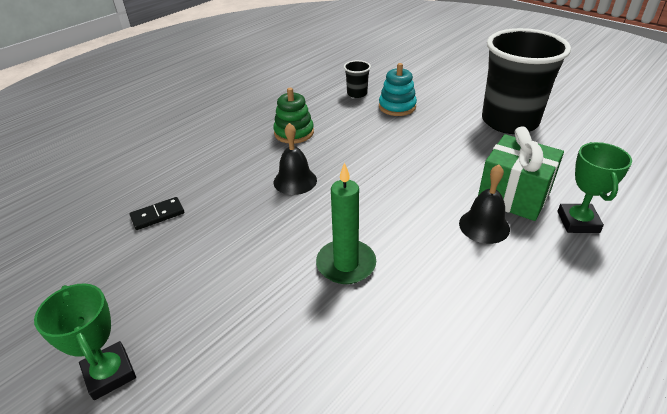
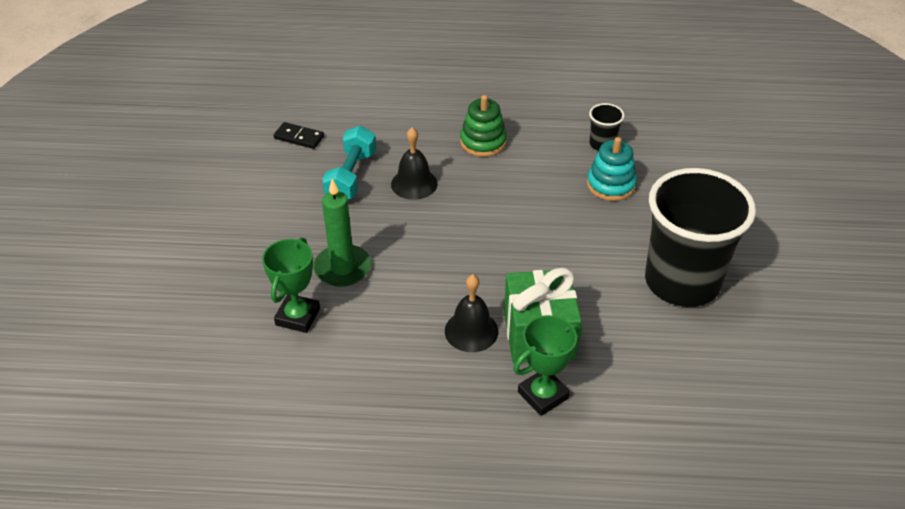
camera: 50 degrees right, 5 degrees up
(110, 373) = (154, 214): green trophy -> green trophy (298, 317)
(244, 208) = (351, 176): none -> turquoise dumbbell

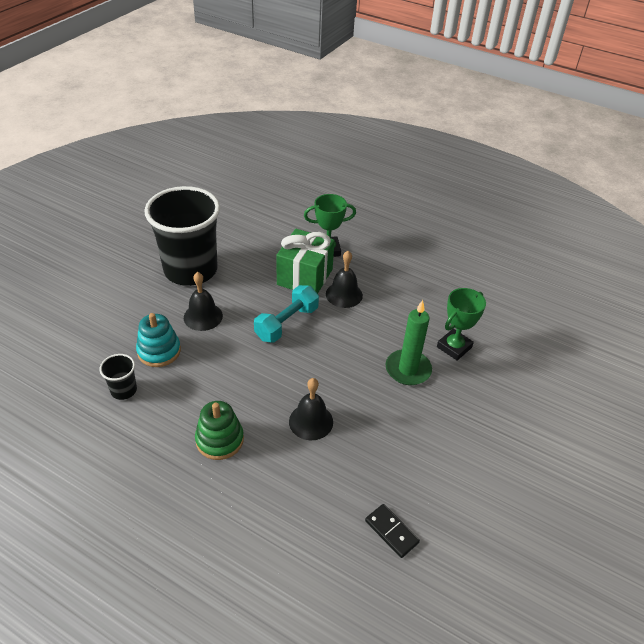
camera: 155 degrees left, 0 degrees up
(351, 176) = (361, 454): turquoise dumbbell -> turquoise dumbbell (287, 323)
(607, 234) = (203, 316): none -> black bell

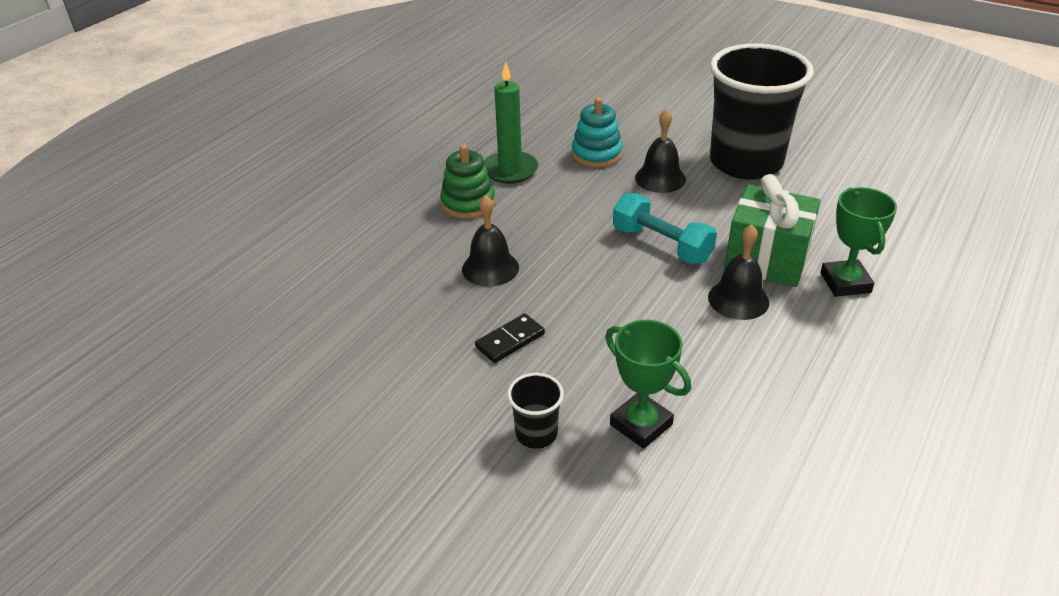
camera: 95 degrees right, 5 degrees down
(124, 390) = (537, 139): black cup -> black cup (536, 434)
(391, 532) = (323, 331): black domino -> black domino (510, 340)
(408, 369) = (585, 363): green candle -> green candle (510, 170)

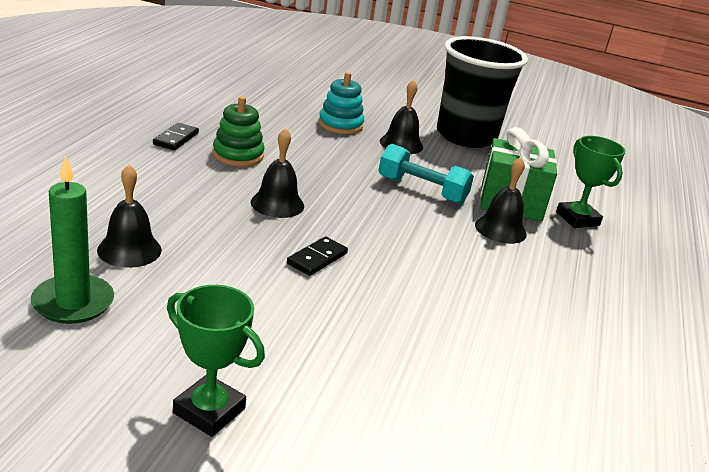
camera: 20 degrees left, 10 degrees down
(324, 329) = (129, 250): none -> black bell
(409, 184) = (176, 139): none -> black domino
(510, 170) = (268, 132): green candle -> green candle (73, 302)
(536, 434) = (369, 330): black cup -> none
(641, 424) = (459, 320): green trophy -> green trophy (209, 411)

